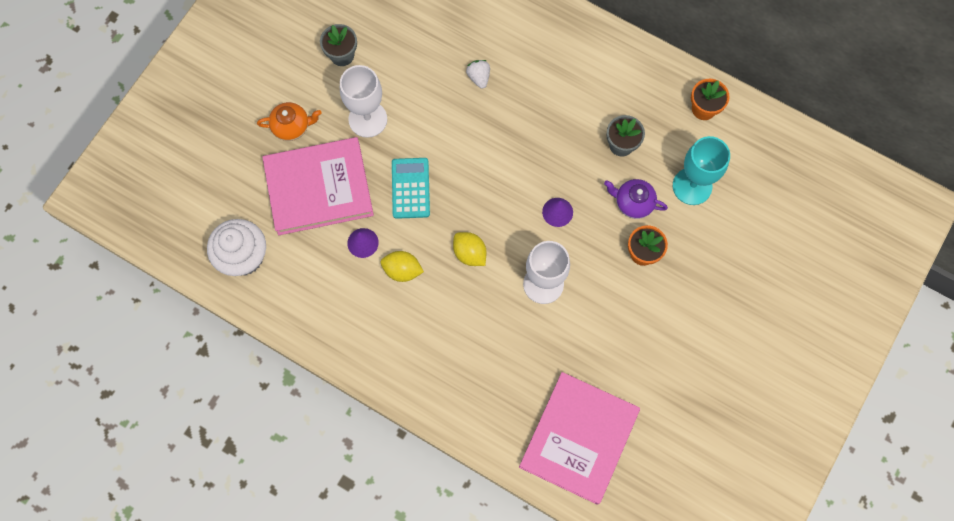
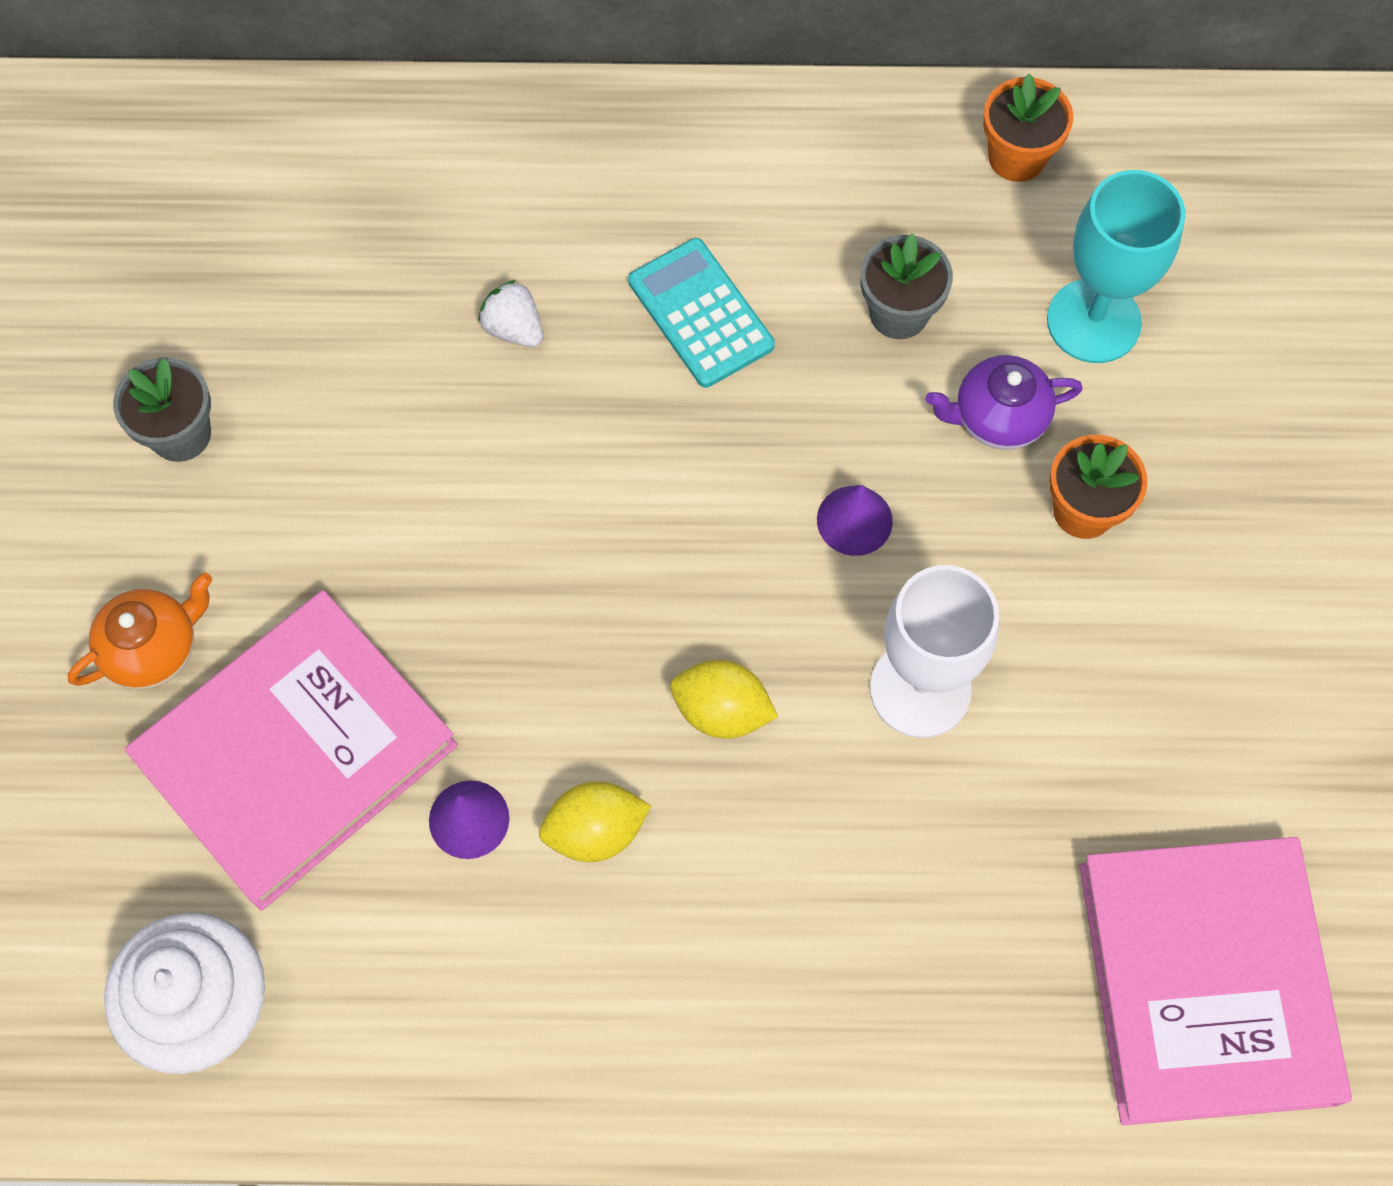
camera: 30 degrees left, 5 degrees down
(368, 119) = (320, 542): white goblet -> none
(410, 188) = (505, 640): turquoise calculator -> turquoise calculator (700, 314)

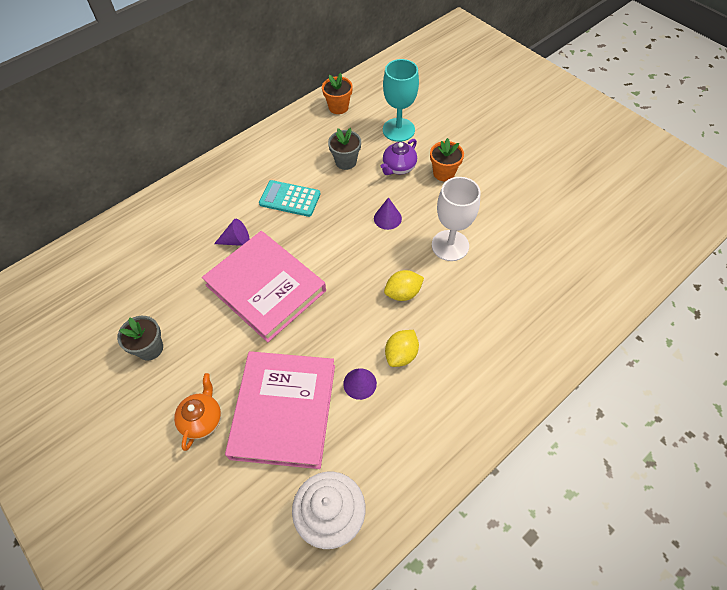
camera: 40 degrees left, 10 degrees down
(514, 328) = (236, 241): white strawberry -> purple cone
(1206, 982) = (597, 257): pink book -> pink book (266, 288)

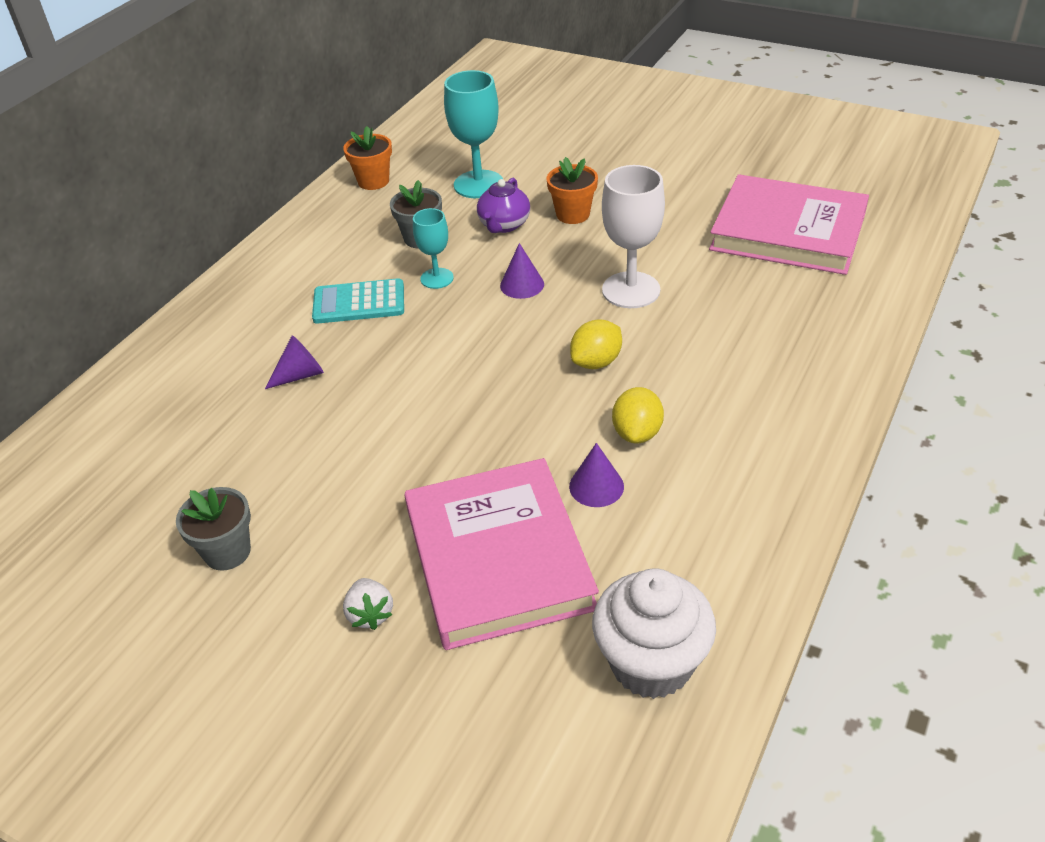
camera: 20 degrees left, 15 degrees down
(202, 419) = (370, 614): orange teapot -> white strawberry
(266, 288) = (381, 417): pink book -> pink book (788, 231)
(341, 196) = (437, 278): none -> turquoise goblet

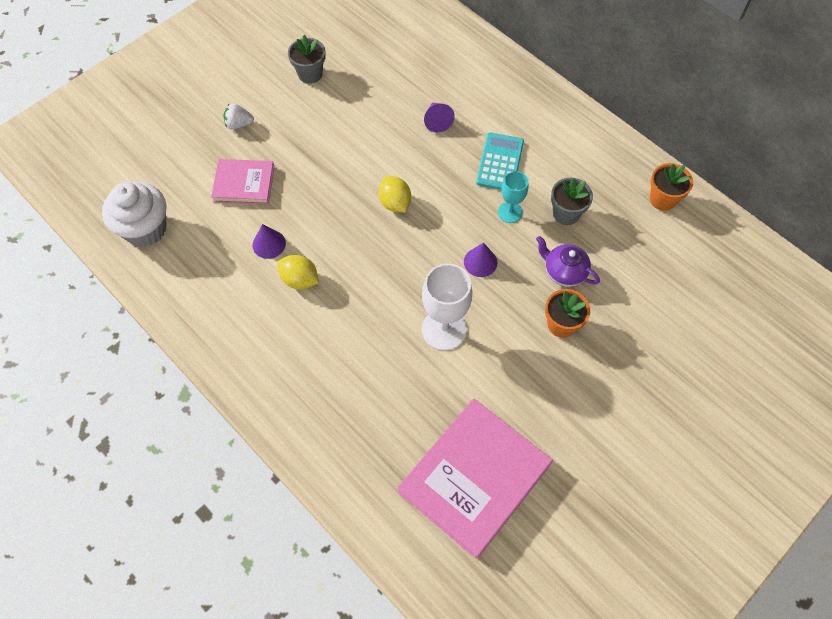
camera: 105 degrees right, 20 degrees up
(478, 184) = (632, 270): turquoise goblet -> none
(498, 558) = (244, 184): pink book -> pink book, size x0.55
(596, 362) = (375, 280): yellow lemon -> yellow lemon (395, 203)

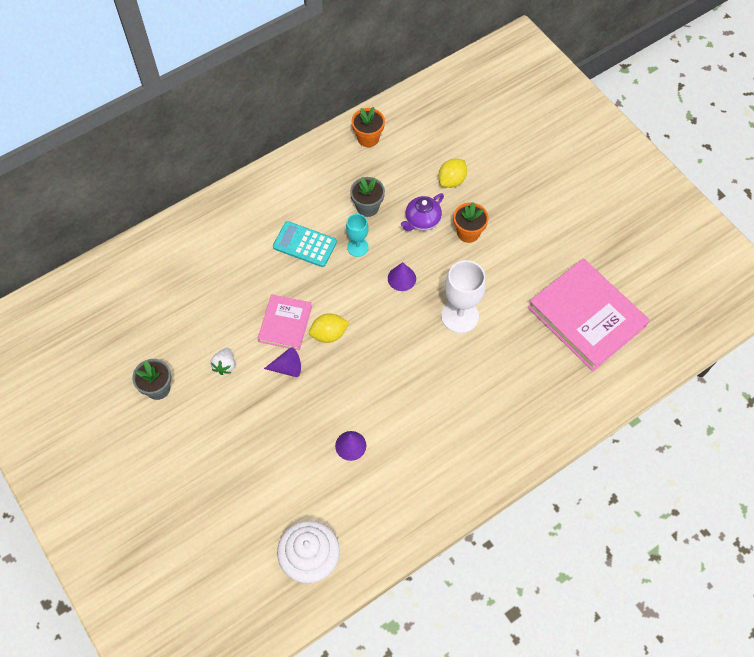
camera: 80 degrees left, 0 degrees up
(239, 124) = (203, 461): white strawberry -> white strawberry (225, 365)
(244, 184) = (278, 462): pink book -> pink book (285, 324)
(300, 280) = (393, 422): yellow lemon -> yellow lemon (451, 180)
(437, 121) = (246, 285): purple cone -> purple cone (287, 368)

